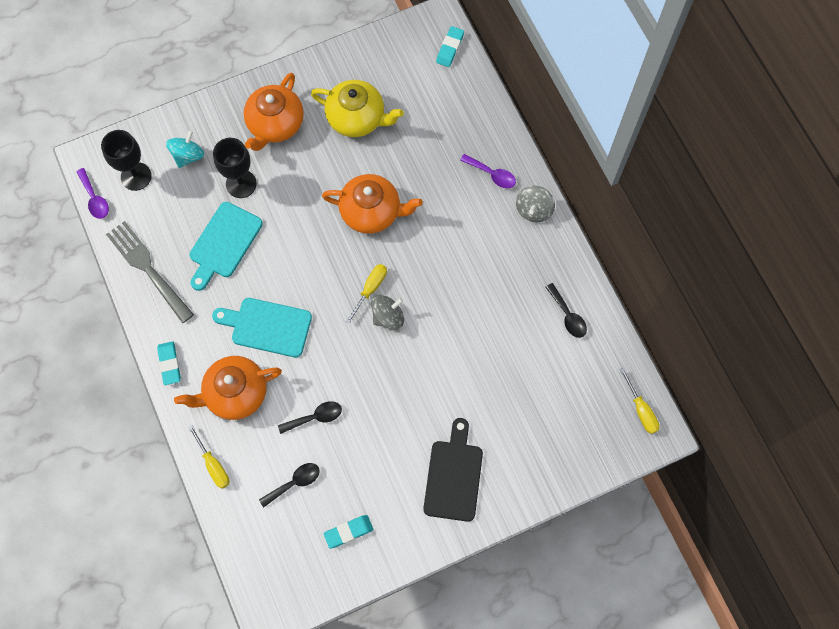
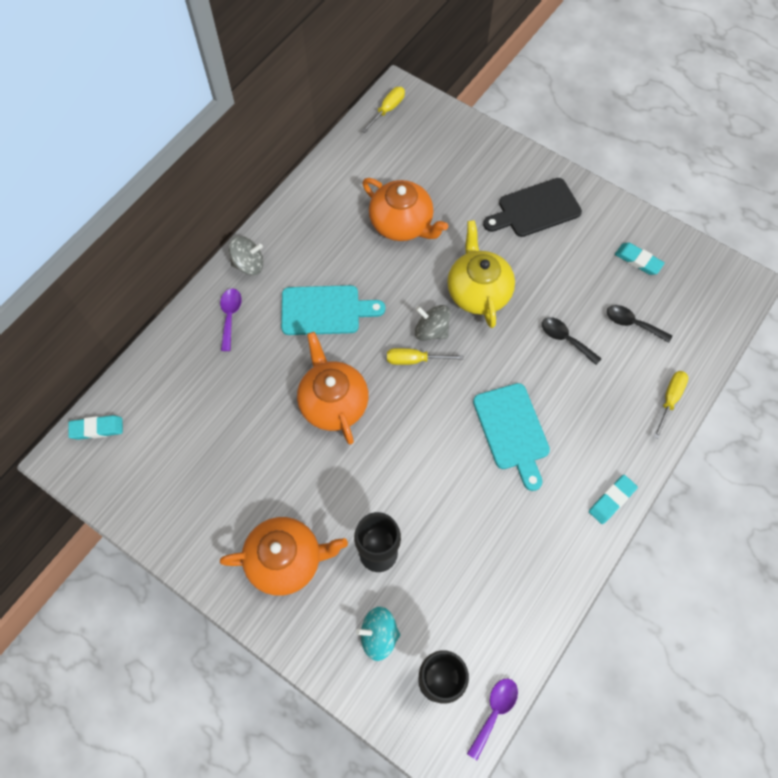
camera: 120 degrees left, 5 degrees down
(148, 268) = (533, 590): grey fork -> none
(224, 243) = (455, 527): turquoise cutting board -> turquoise cutting board (325, 310)
(235, 393) = (594, 420): orange teapot -> orange teapot (402, 224)
(357, 118) = (232, 476): yellow teapot -> yellow teapot (478, 291)
(568, 315) = (338, 193): black spoon -> none

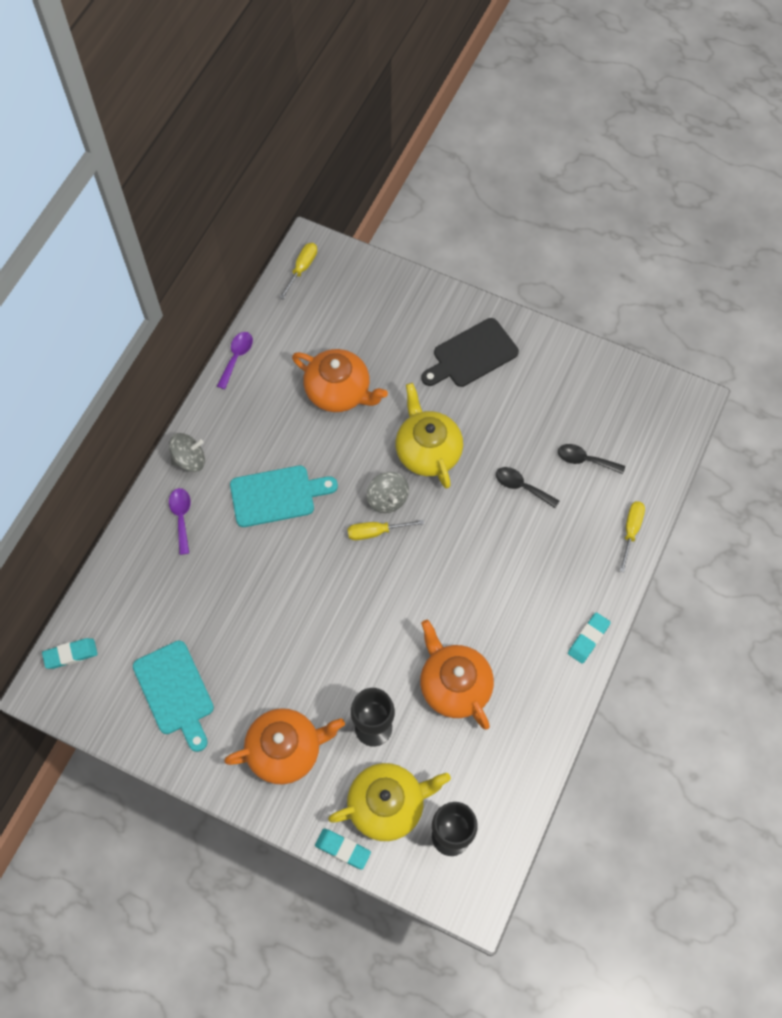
camera: 10 degrees left, 0 degrees up
(333, 402) = (303, 588): orange teapot -> orange teapot (454, 685)
(378, 635) = (387, 805): turquoise spinning top -> yellow teapot
(431, 330) = (387, 499): grey spinning top -> grey spinning top turned 135 degrees counterclockwise
(494, 712) = (507, 855): purple spoon -> purple spoon (236, 357)
(512, 431) = (483, 587): turquoise cutting board -> turquoise cutting board (175, 692)
(638, 260) = (582, 393): turquoise eraser -> turquoise eraser (342, 849)

